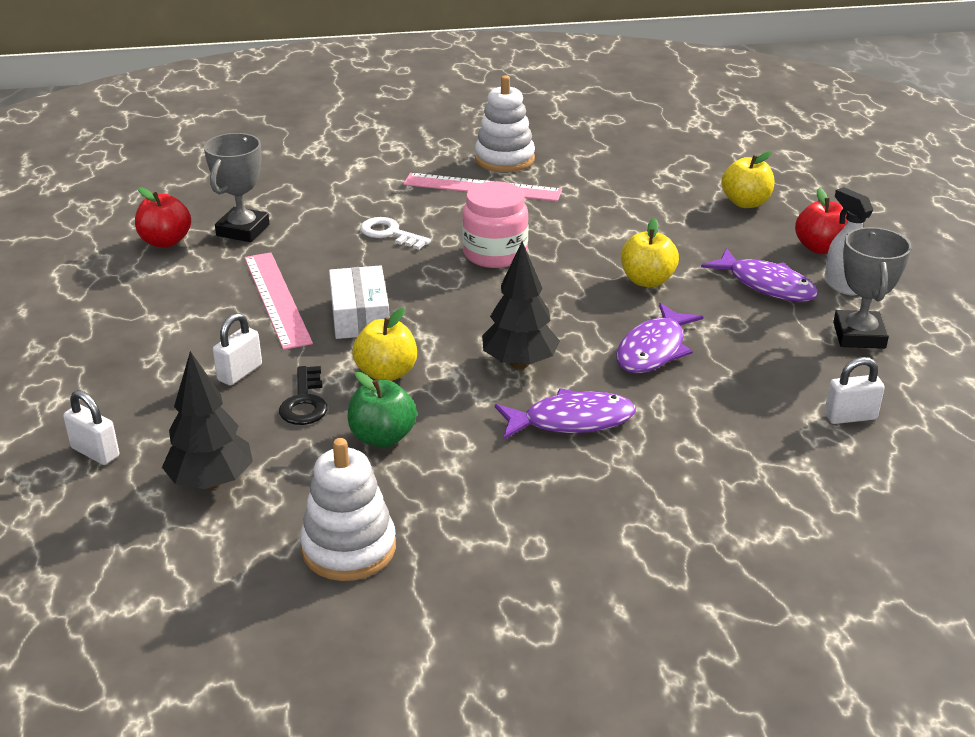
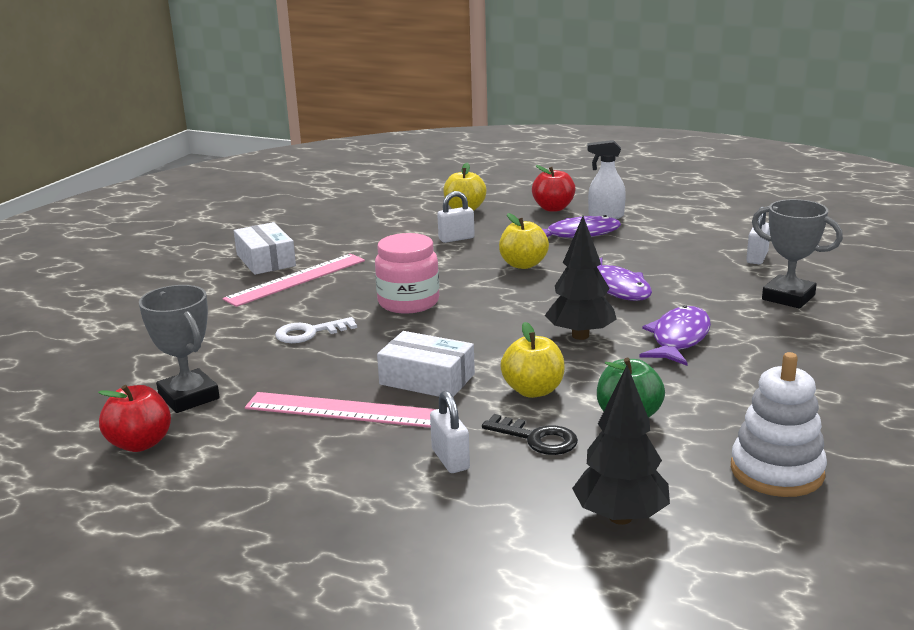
camera: 55 degrees left, 10 degrees down
(95, 452) = (503, 577): white padlock -> white padlock (456, 238)
(504, 159) = (266, 260): white stacking toy -> white box
(859, 335) = (669, 229): grey trophy -> grey trophy (788, 297)

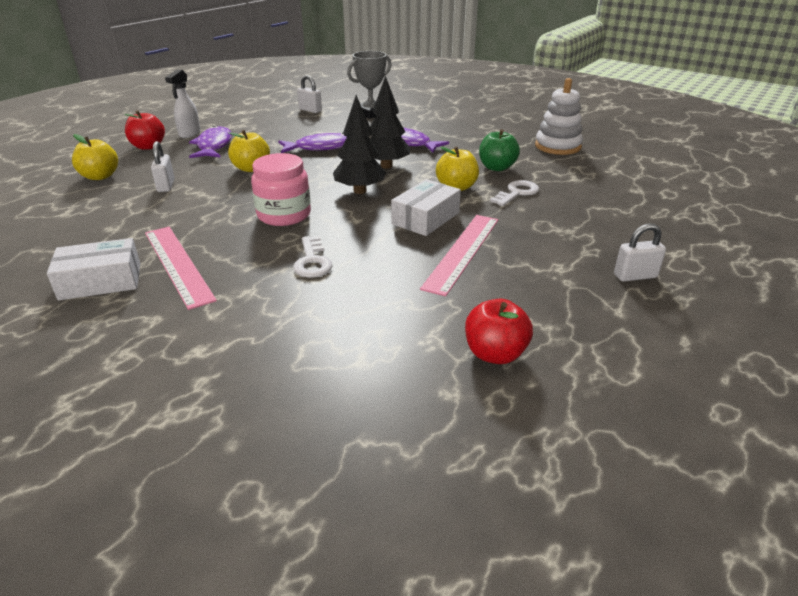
camera: 80 degrees left, 10 degrees up
(189, 397) = (412, 327): grey trophy -> none
(450, 459) = (538, 220): white padlock -> white padlock (635, 276)
(537, 438) = (517, 193): black key -> white key
(620, 517) = (600, 183): black tree -> black tree (360, 191)

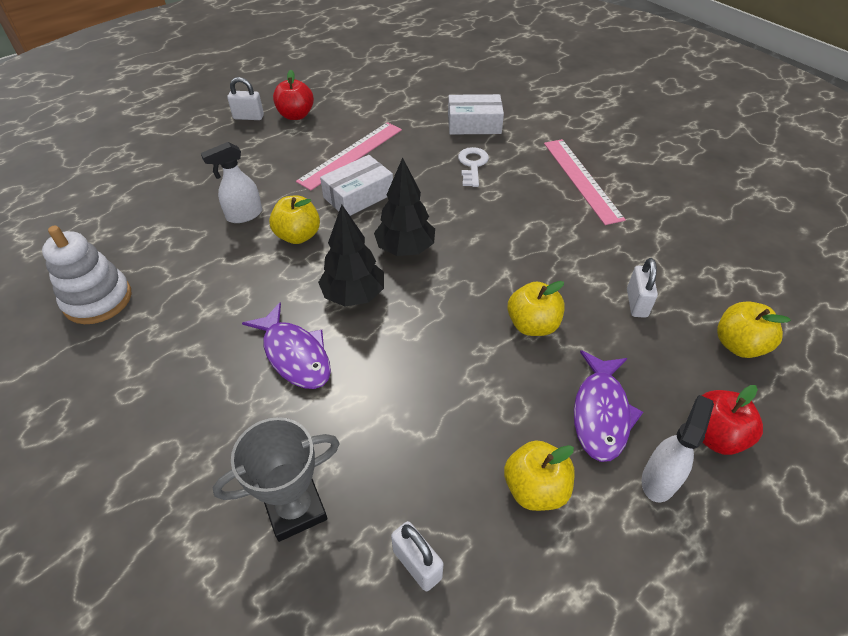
camera: 165 degrees left, 15 degrees up
(101, 281) = (637, 173): white box -> white box (474, 124)
(256, 126) = (535, 488): none -> yellow apple
(284, 215) = (492, 224): pink jar -> none
(321, 147) = (428, 368): purple fish -> none
(495, 354) = (380, 89): red apple -> red apple (296, 115)
(497, 167) = (223, 265): green apple -> none
(517, 193) = (244, 215): white key -> white spray bottle

